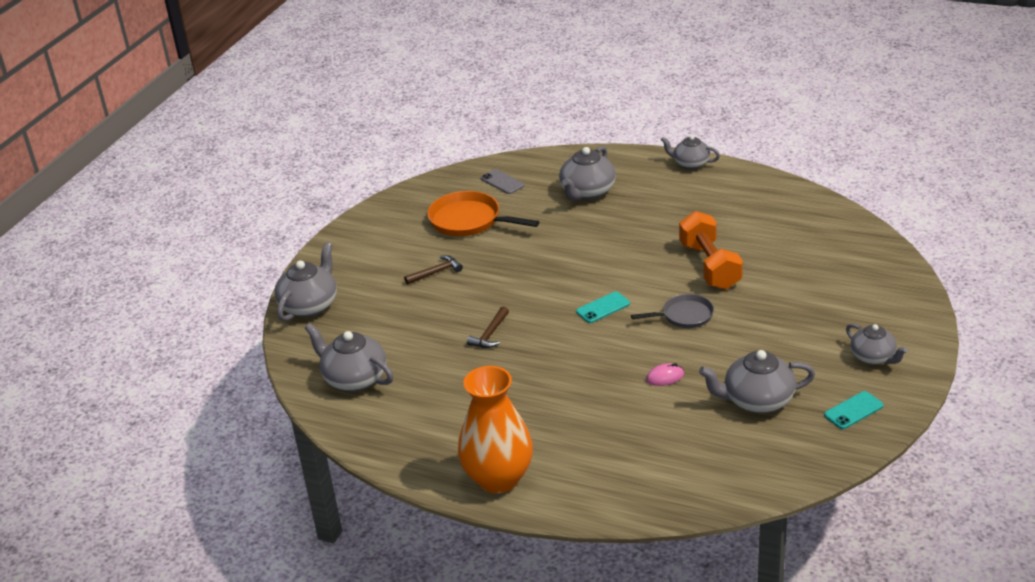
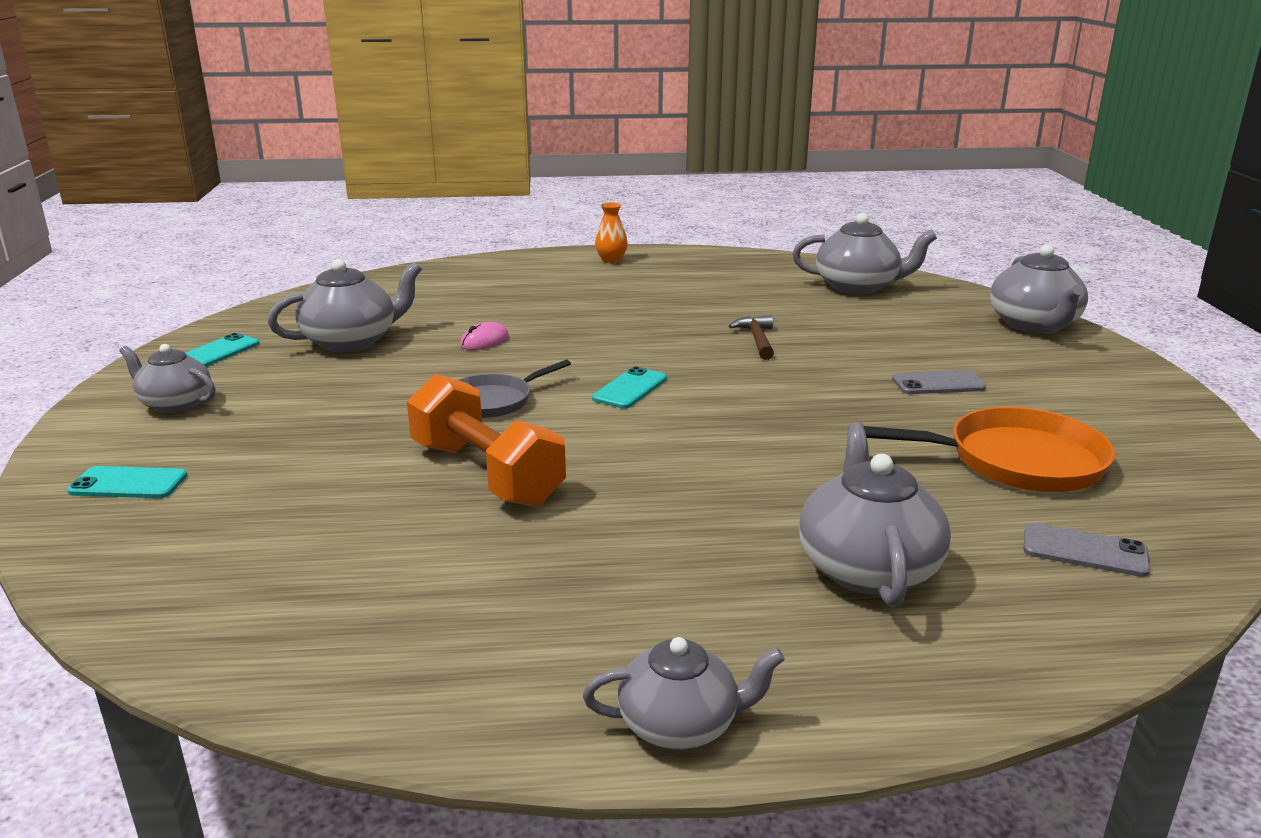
camera: 150 degrees right, 10 degrees down
(436, 272) = (938, 383): brown hammer -> grey phone
(498, 479) = (611, 260): orange vase -> orange vase, size x0.42
(885, 298) = (128, 483): none -> turquoise phone

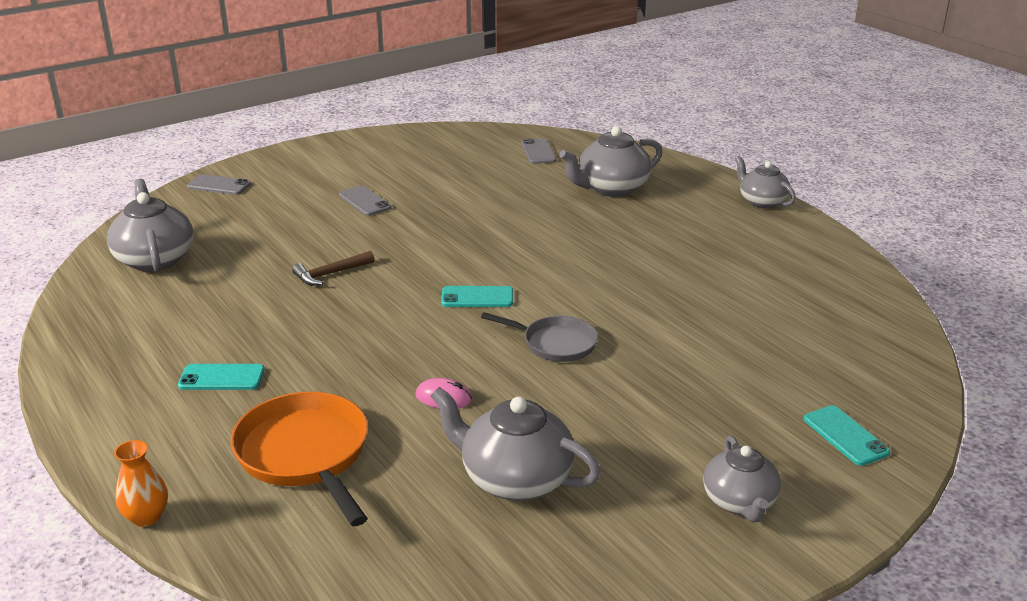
camera: 120 degrees left, 5 degrees up
(217, 352) = (627, 558): turquoise phone -> turquoise phone (221, 378)
(486, 474) = (654, 305): orange dumbbell -> none
(611, 260) = (122, 416): orange vase -> orange vase (146, 517)
(1015, 461) = (460, 171): orange pan -> orange pan (305, 455)
(1034, 325) = (219, 185): grey teapot -> grey phone

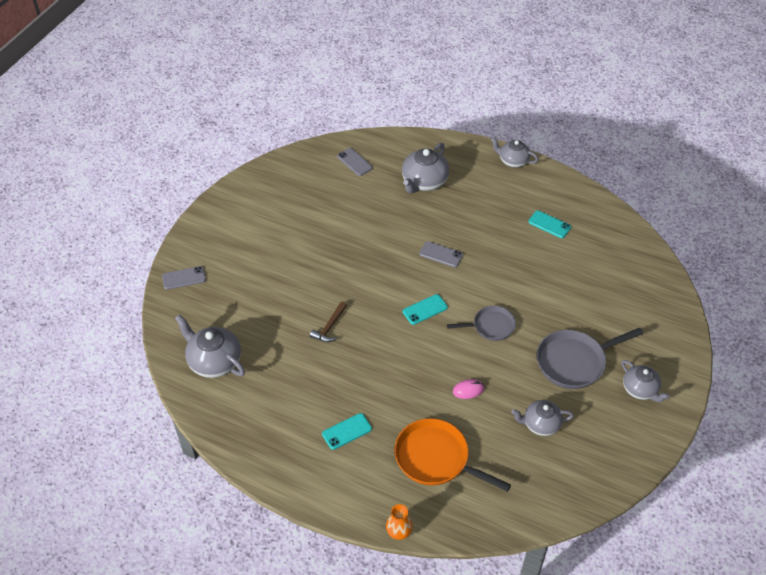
camera: 30 degrees left, 20 degrees up
(364, 201) = (291, 254): grey phone -> grey phone (441, 254)
(515, 478) = (540, 424): grey teapot -> grey teapot, size x0.66
(651, 426) = (574, 362): none -> grey pan
(845, 436) = (657, 327): turquoise phone -> turquoise phone (549, 224)

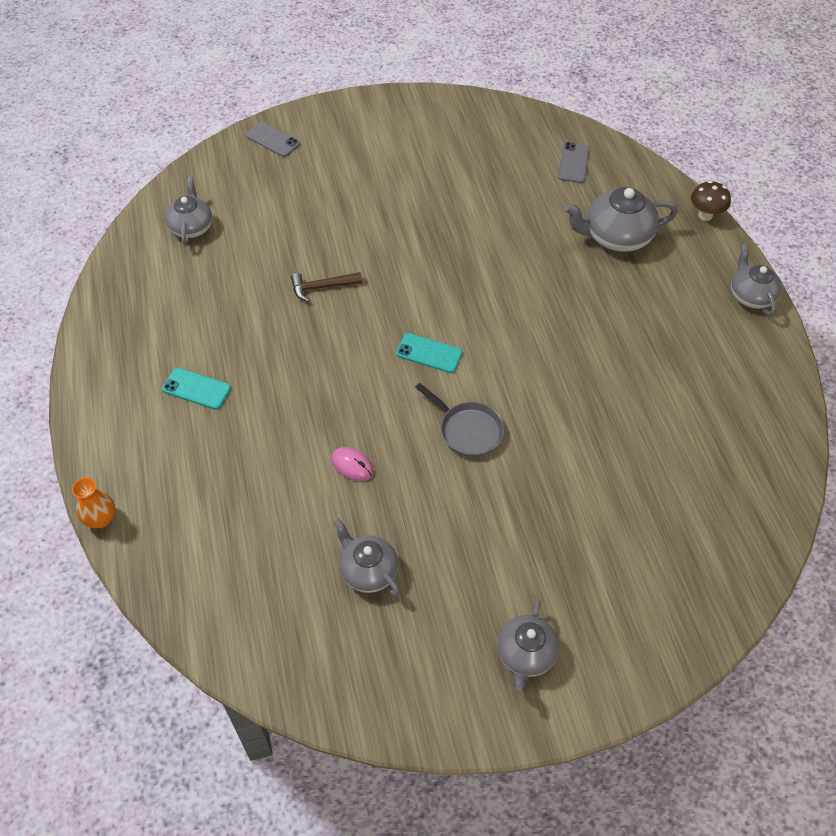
camera: 50 degrees right, 5 degrees up
(214, 361) = (191, 227): grey teapot -> grey teapot, size x0.66
(436, 459) = (228, 493): orange pan -> none
(441, 254) = (525, 318): grey phone -> none
(445, 139) = (705, 215): none -> brown mushroom
(549, 224) = (691, 393): turquoise phone -> none
(574, 362) = (499, 551): grey pan -> none

